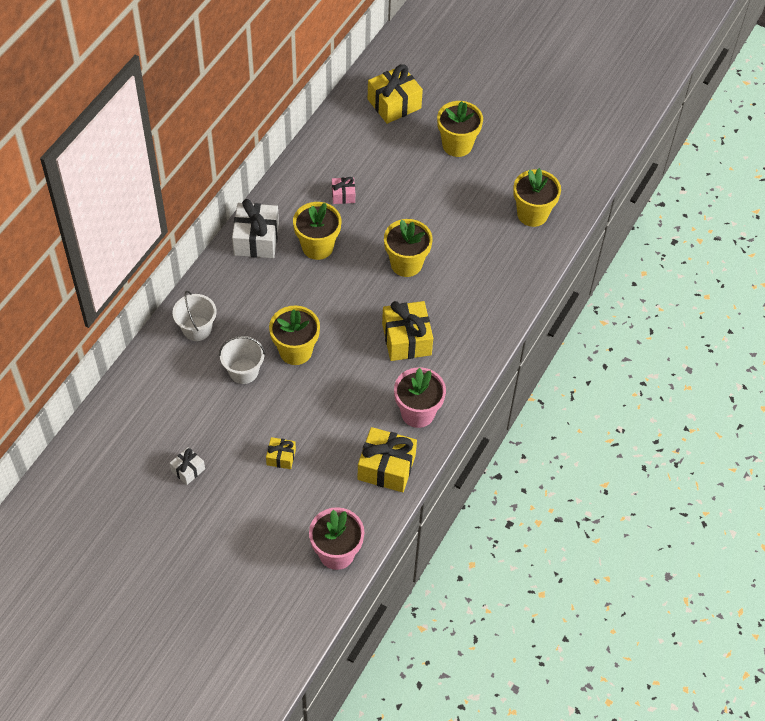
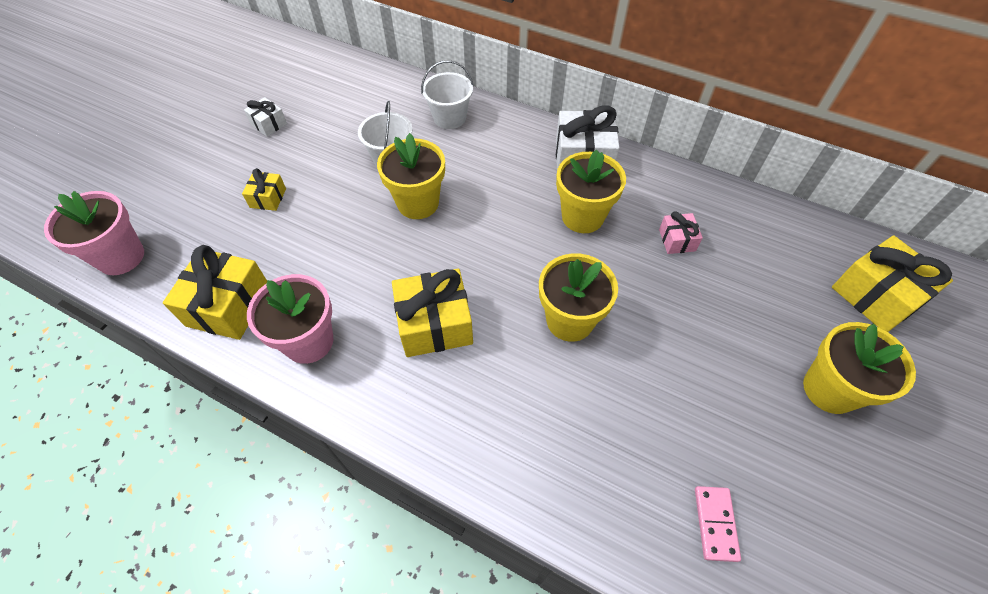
camera: 90 degrees right, 0 degrees up
(532, 214) = (715, 523): yellow flower pot -> pink domino

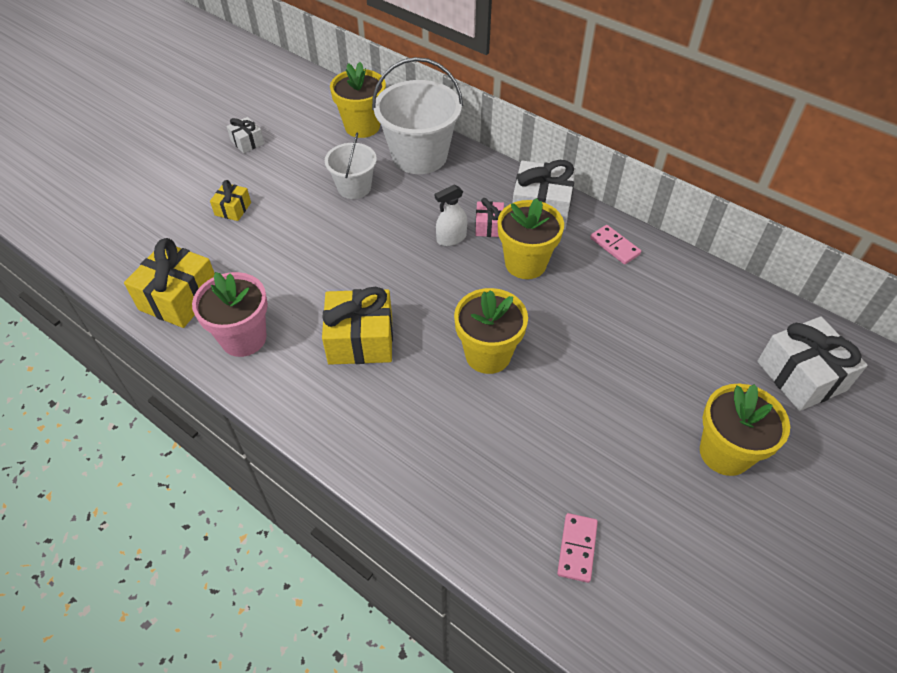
camera: 10 degrees right, 5 degrees down
(121, 257) = (94, 243): pink flower pot -> none
(418, 203) = (370, 231): yellow flower pot -> yellow flower pot (362, 126)
(449, 118) = (419, 156): white bucket -> white bucket, size x1.72
(502, 200) = (451, 238): none -> white spray bottle
(664, 187) = (615, 246): none -> pink domino
(677, 240) = (613, 297): pink gift -> pink gift (489, 226)
(876, 296) = (801, 376): yellow gift -> white gift

